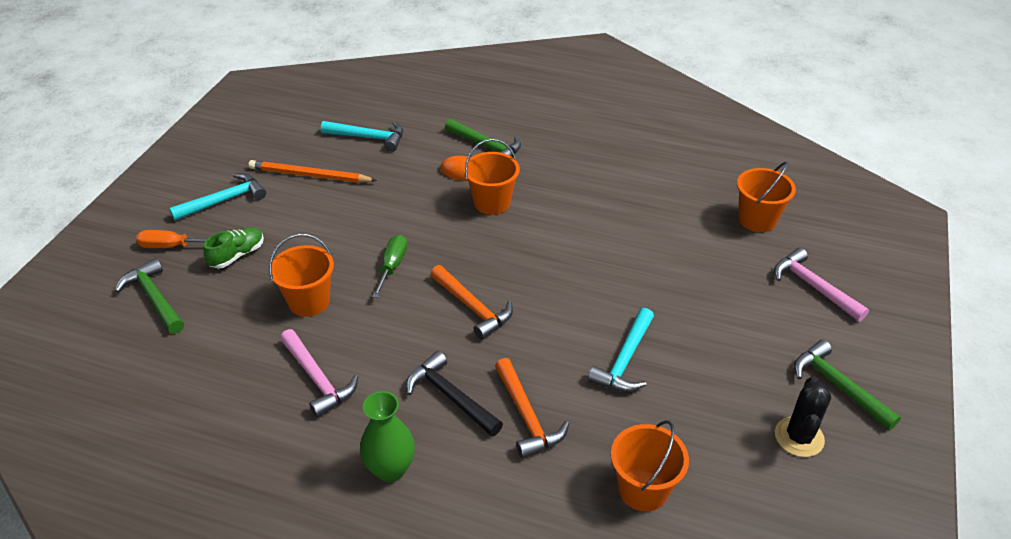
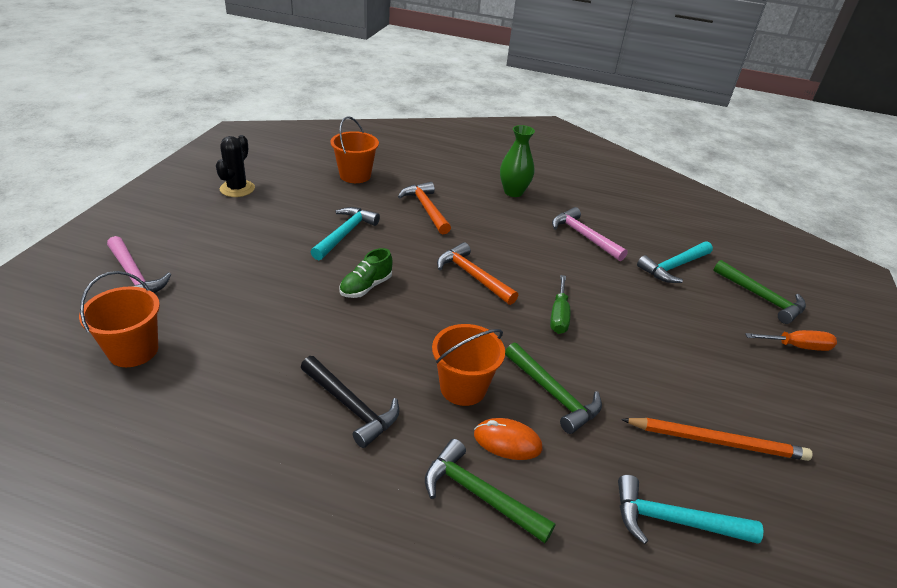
camera: 175 degrees right, 5 degrees down
(224, 200) = (793, 403): turquoise hammer -> turquoise hammer (673, 267)
(237, 255) = (721, 334): green shoe -> green shoe (366, 287)
(309, 301) = (622, 288): orange bucket -> none
(450, 396) = (482, 221): black hammer -> black hammer (351, 406)
(837, 386) = (183, 210): green hammer -> green hammer (553, 394)

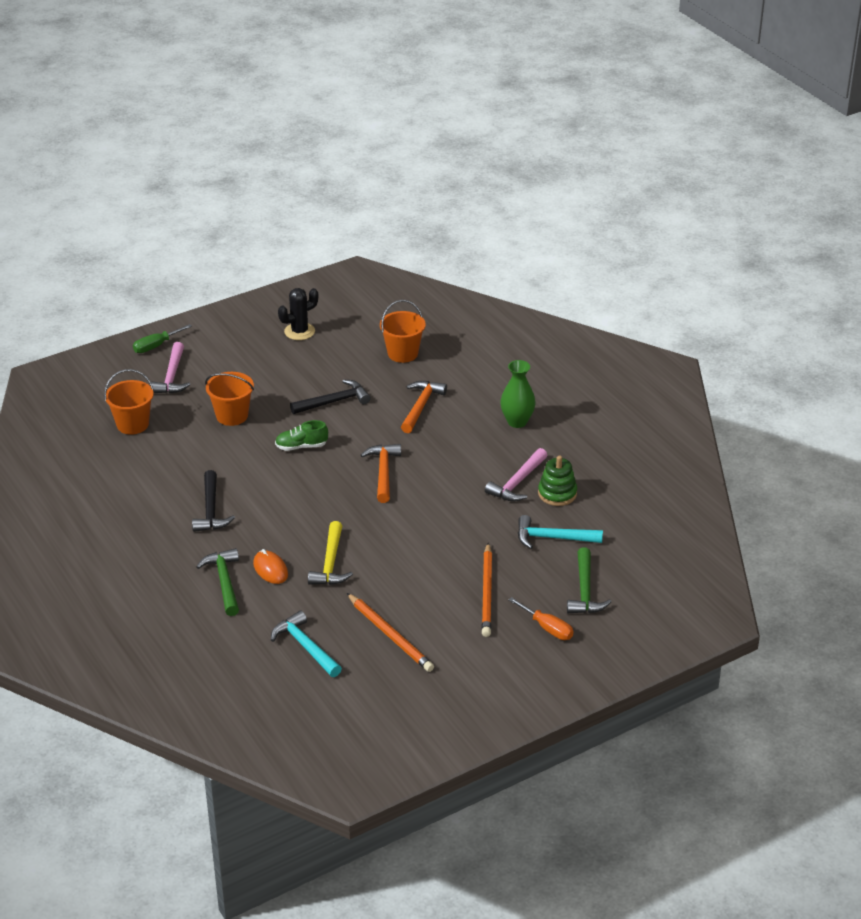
camera: 45 degrees right, 0 degrees up
(345, 234) = (334, 401): turquoise hammer -> black hammer
(463, 388) = (283, 532): orange bucket -> orange bucket (232, 416)
(553, 394) = (330, 563): green hammer -> yellow hammer
(559, 316) = (404, 525): green screwdriver -> green screwdriver (156, 346)
(583, 236) = (517, 483): pink hammer -> pink hammer turned 150 degrees counterclockwise
(621, 231) = (557, 493): none -> green stacking toy
(711, 341) = (487, 593): none -> orange pencil

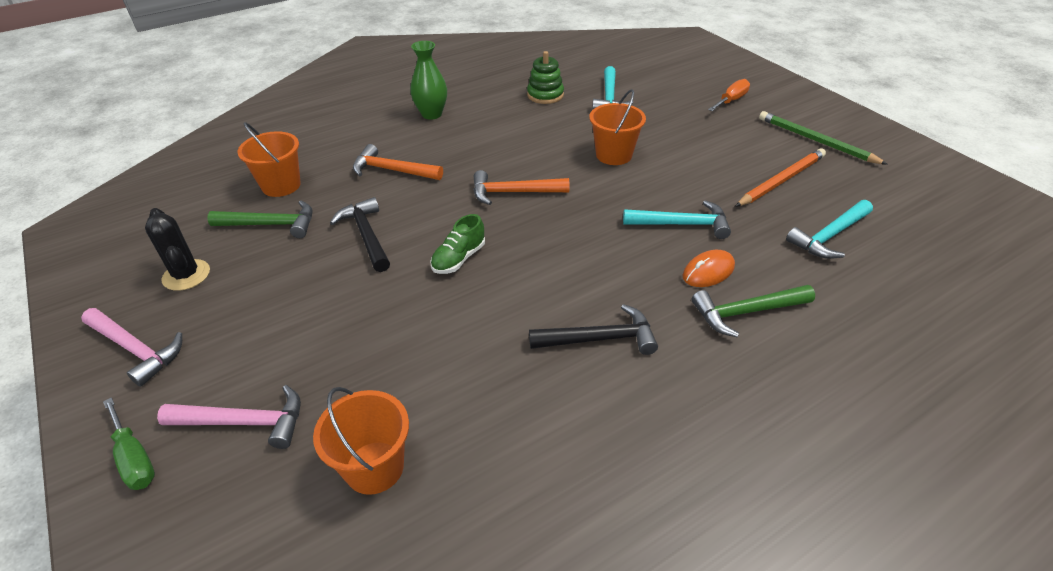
camera: 90 degrees left, 5 degrees up
(232, 416) = (376, 333): orange bucket -> orange bucket (614, 155)
(301, 446) = (459, 259): green shoe -> green shoe turned 45 degrees clockwise
(330, 563) = (682, 224): yellow hammer -> turquoise hammer
(460, 675) = (815, 141): none -> green pencil
(487, 593) = (696, 128): orange pencil -> none
(517, 483) = (530, 114): pink hammer -> pink hammer (136, 349)
(585, 591) = (676, 84): green hammer -> green hammer (271, 224)

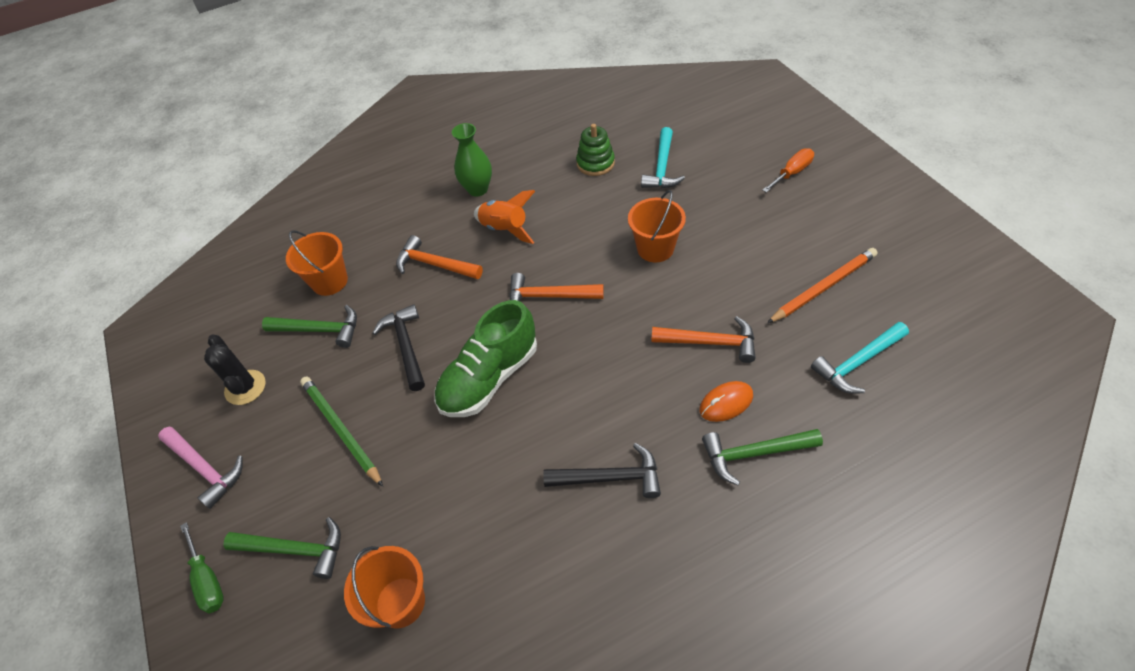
camera: 10 degrees right, 10 degrees up
(245, 422) = (295, 549): pink hammer -> green hammer
(459, 259) = (489, 378): green shoe -> green shoe, size x1.89
(462, 143) = (505, 229): none -> orange rocket
(682, 224) = (710, 342): turquoise hammer -> orange hammer
(815, 141) = (872, 233): green pencil -> green pencil (340, 430)

